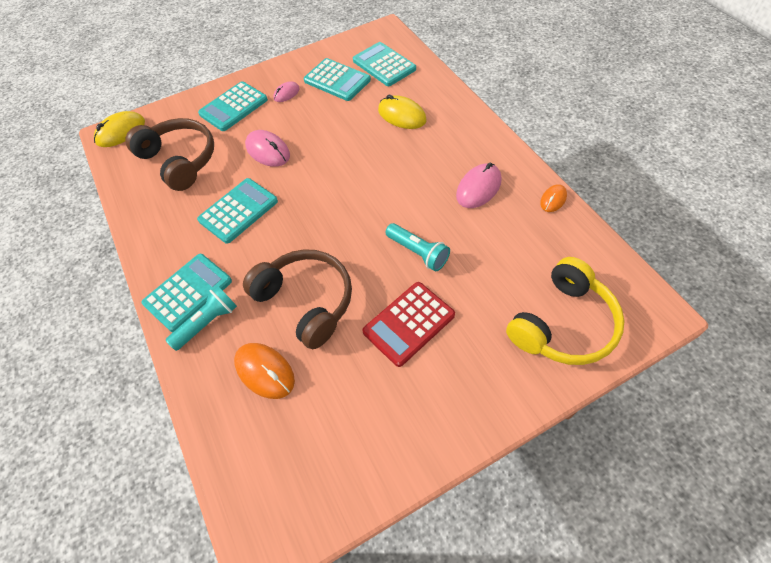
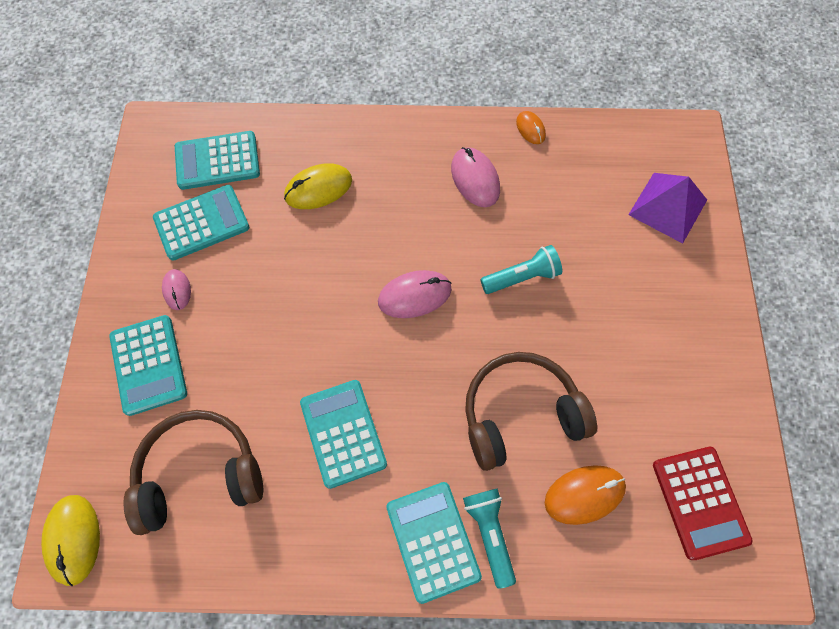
camera: 65 degrees left, 10 degrees up
(268, 151) = (266, 357): pink mouse -> pink mouse (414, 295)
(409, 323) = (600, 330): red calculator -> red calculator (699, 502)
(563, 324) = (668, 207): yellow headphones -> purple pyramid

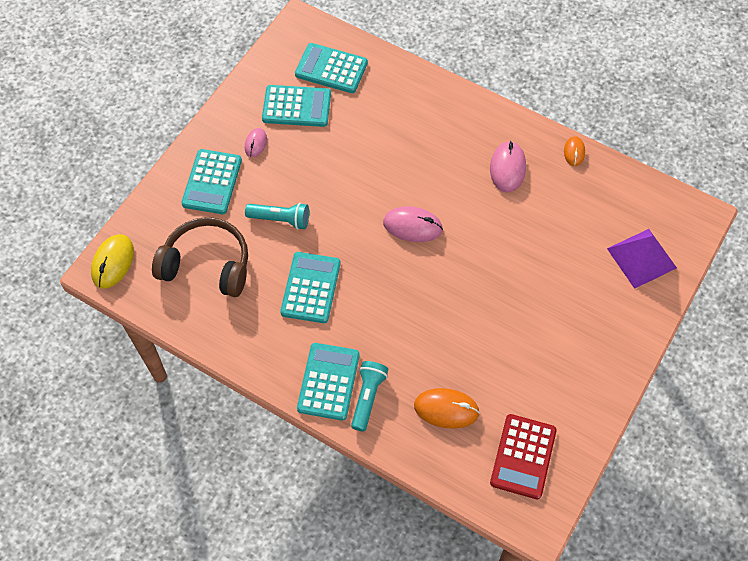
camera: 30 degrees right, 5 degrees down
(318, 189) = (390, 121): yellow mouse -> none
(520, 414) = (436, 338): brown headphones -> none
(522, 277) = (497, 252): turquoise flashlight -> turquoise flashlight (281, 219)

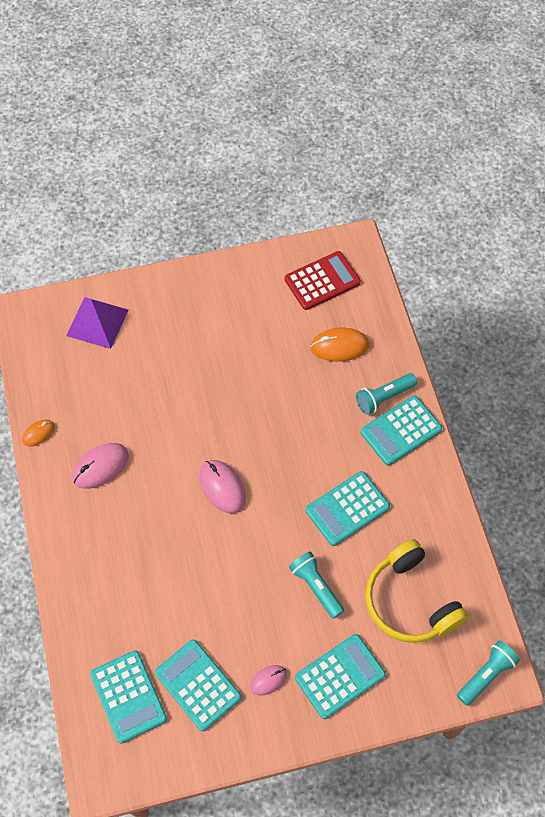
camera: 135 degrees left, 0 degrees up
(113, 262) = (486, 675): yellow mouse -> turquoise flashlight
(207, 264) = (410, 601): brown headphones -> yellow headphones
(446, 409) = (339, 346): orange mouse -> orange mouse turned 60 degrees counterclockwise

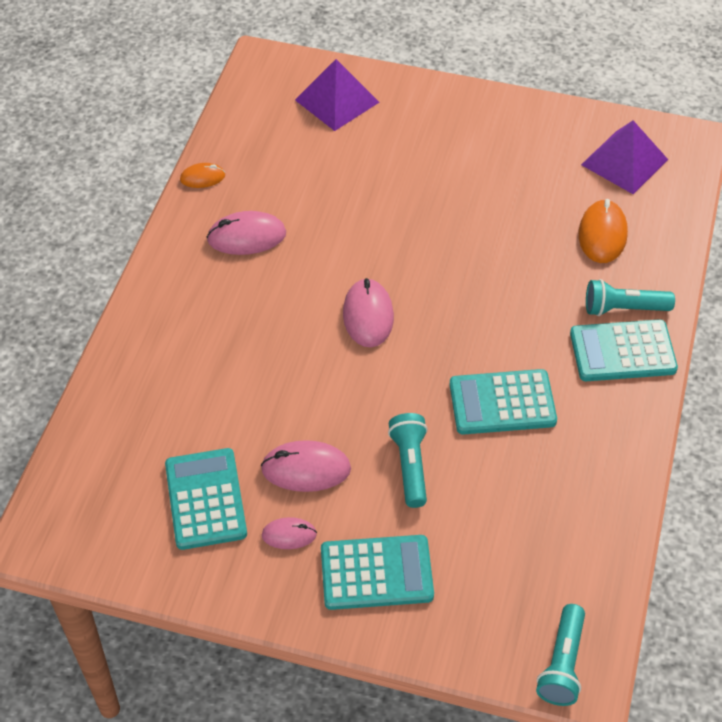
camera: 30 degrees right, 10 degrees down
(128, 696) = (122, 472): turquoise calculator -> none
(250, 626) = (306, 469): none -> pink mouse
(322, 281) = (624, 162): red calculator -> purple pyramid
(339, 346) = (602, 234): orange mouse -> orange mouse turned 75 degrees clockwise
(410, 601) = (516, 536): yellow headphones -> none
(486, 675) = (562, 664): turquoise flashlight -> turquoise flashlight turned 120 degrees clockwise

